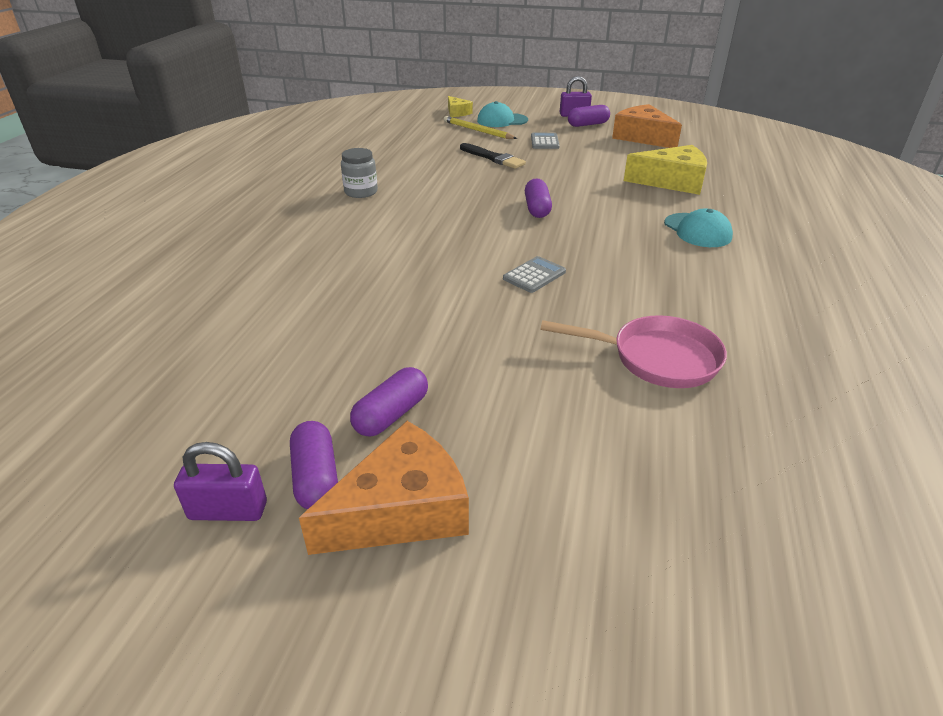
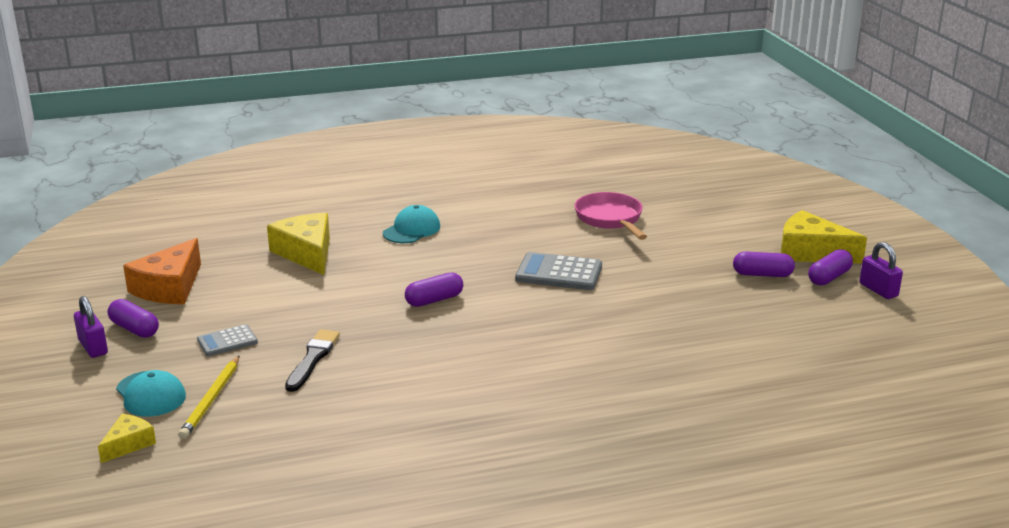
camera: 120 degrees left, 10 degrees down
(361, 192) = (491, 407): grey jar -> none
(401, 510) = (811, 252): orange cheese -> yellow cheese
(534, 275) = (559, 273): grey calculator -> grey calculator, size x1.67

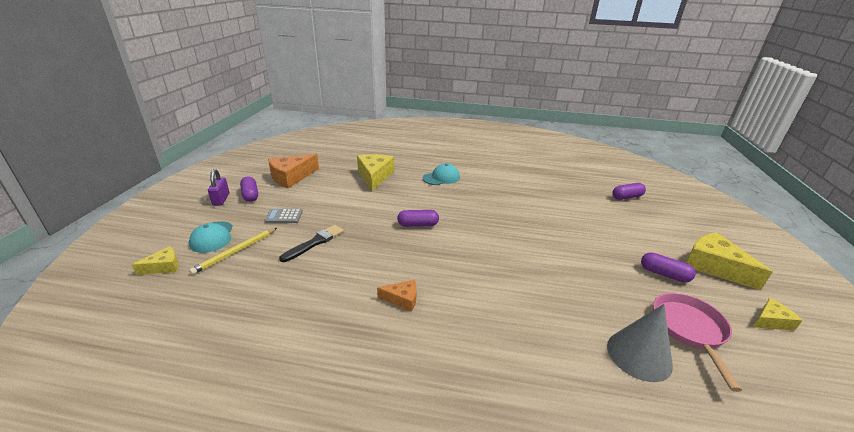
camera: 25 degrees right, 5 degrees up
(489, 382) = (402, 299): none -> orange cheese
(559, 273) = (509, 229): grey calculator -> none
(610, 219) = (567, 201): pink pan -> pink pan (689, 330)
(767, 355) = (639, 355): none -> grey cone
(829, 277) = (724, 294): purple capsule -> purple capsule (626, 197)
(878, 290) = (770, 321): purple padlock -> yellow cheese

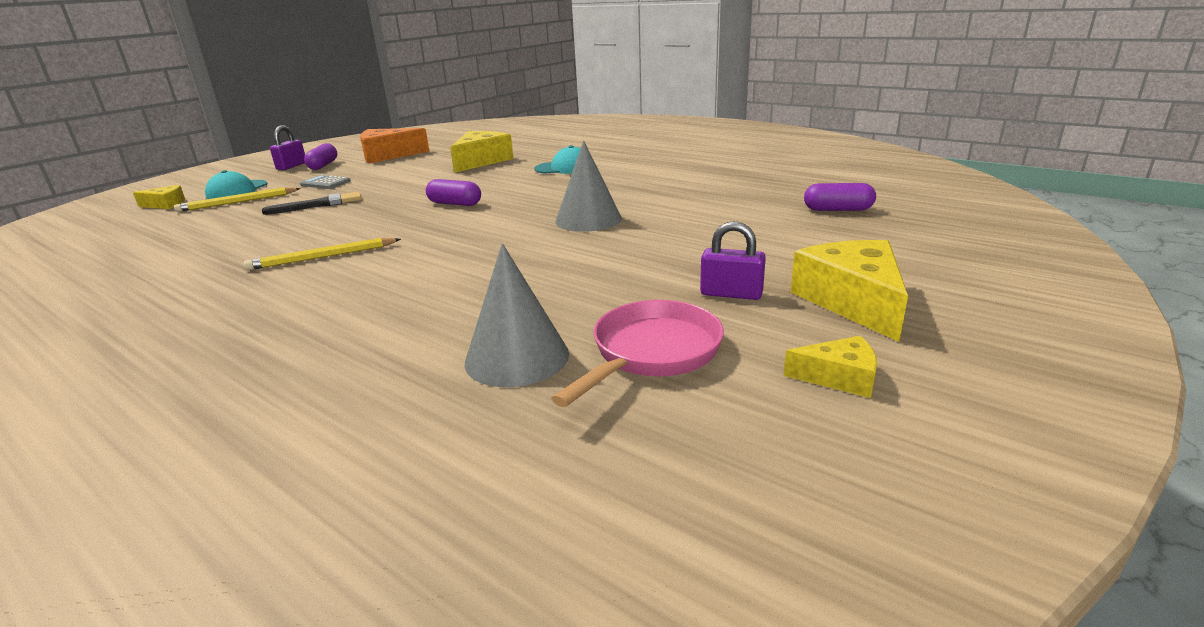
camera: 30 degrees right, 5 degrees down
(402, 299) = (323, 257): orange cheese -> yellow pencil
(520, 226) = (588, 219): none -> grey cone
(664, 274) = (731, 294): purple capsule -> purple padlock

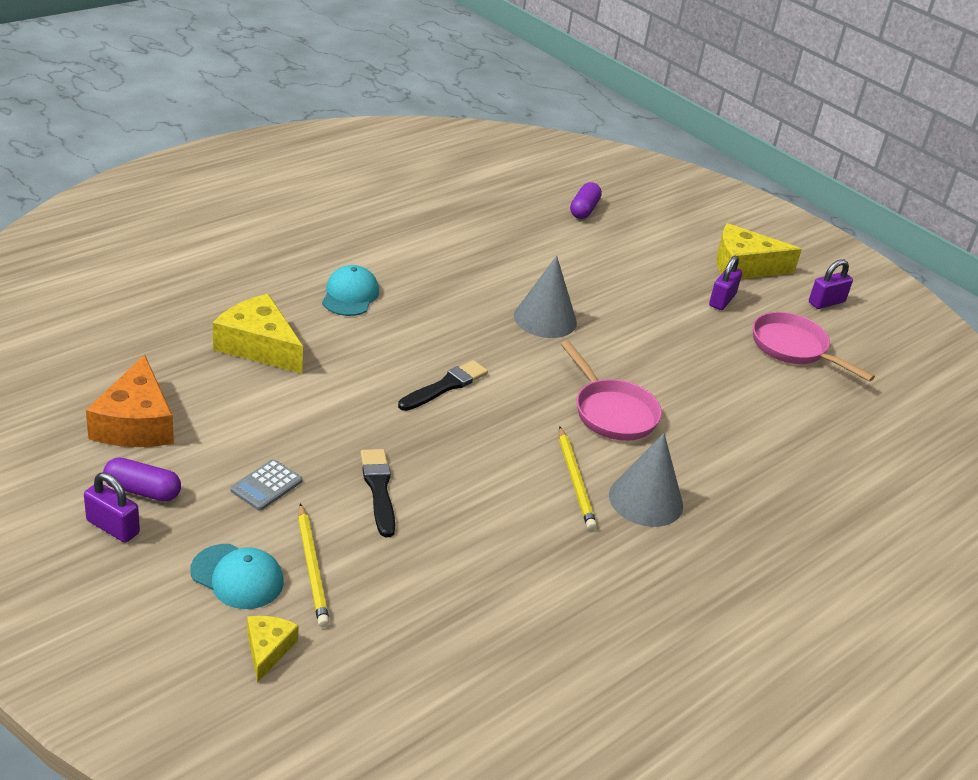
camera: 85 degrees left, 10 degrees up
(437, 260) = (611, 412): none -> pink pan
(455, 204) = (445, 386): purple capsule -> black brush
(517, 357) = (790, 396): grey cone -> grey cone (646, 500)
(839, 377) = (826, 302): yellow cheese -> purple padlock

